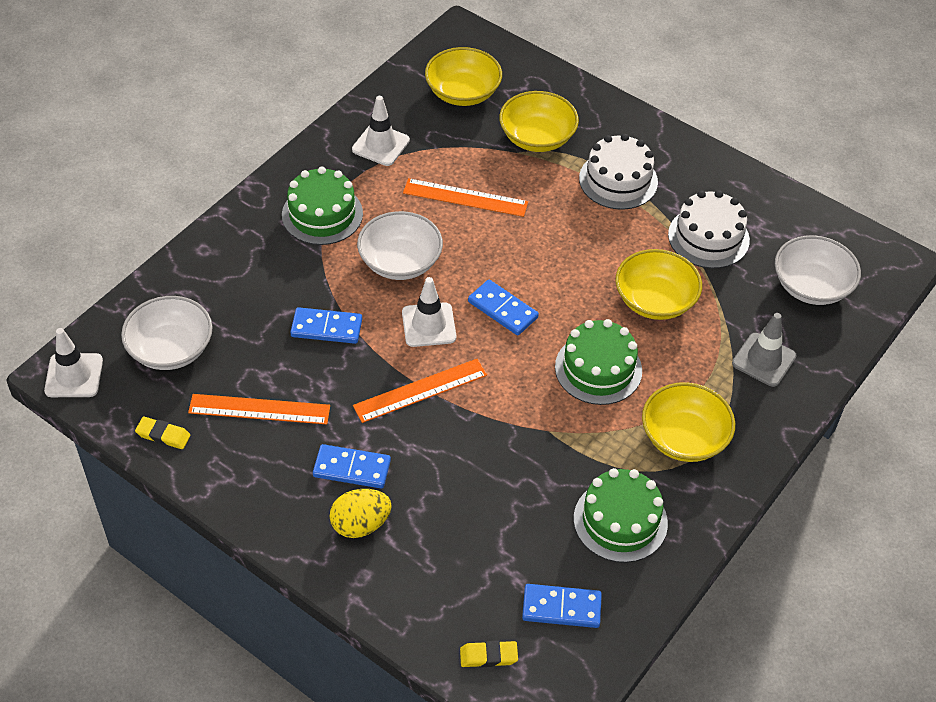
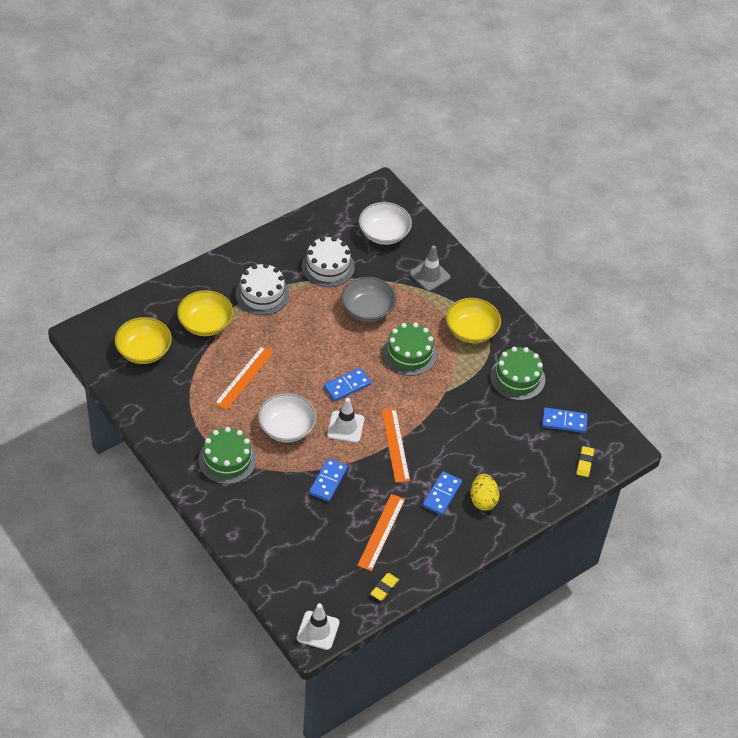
camera: 75 degrees left, 0 degrees up
(171, 348) = (314, 570): white bowl -> none
(380, 145) = (175, 410): white traffic cone -> none
(561, 607) = (564, 421): blue domino -> blue domino turned 75 degrees clockwise
(655, 300) = (367, 309): yellow bowl -> grey bowl

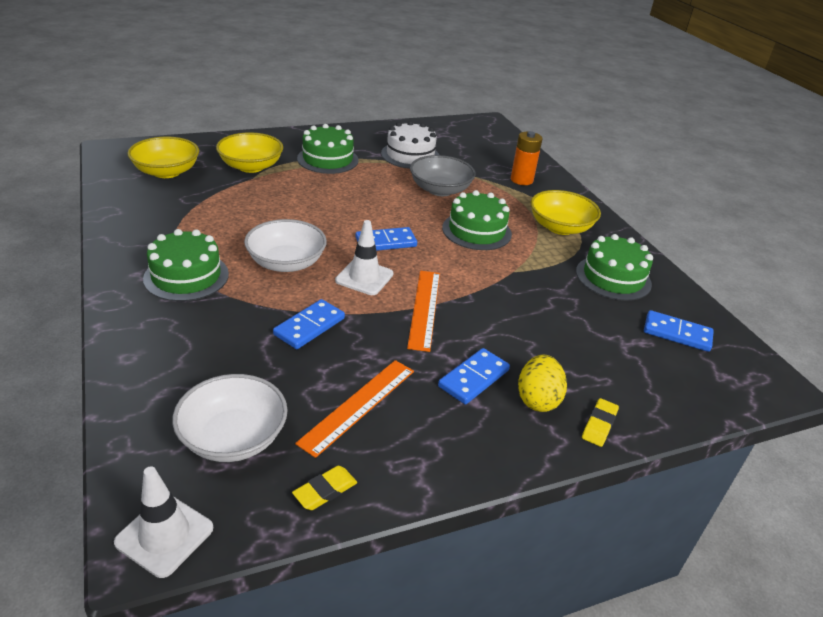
camera: 15 degrees right, 15 degrees down
(244, 377) = (264, 212): orange ruler -> none
(262, 294) = (328, 159): white cake -> green cake
(384, 233) = (481, 146): white bowl -> white bowl (233, 437)
(430, 275) = (521, 180): grey traffic cone -> orange battery
(584, 463) = (708, 387): yellow eraser -> yellow eraser (599, 425)

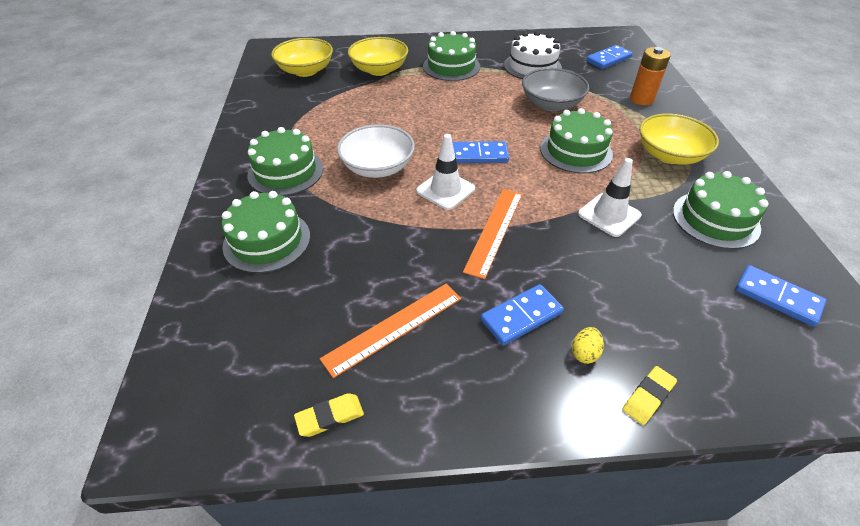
camera: 20 degrees right, 10 degrees up
(164, 535) = (171, 433): white traffic cone -> white traffic cone (609, 215)
(193, 345) = (267, 241): none -> green cake
(233, 437) = (267, 342): white bowl -> none
(309, 326) = (376, 235): blue domino -> blue domino (608, 59)
(537, 399) = (584, 353): yellow egg -> yellow egg, size x0.57

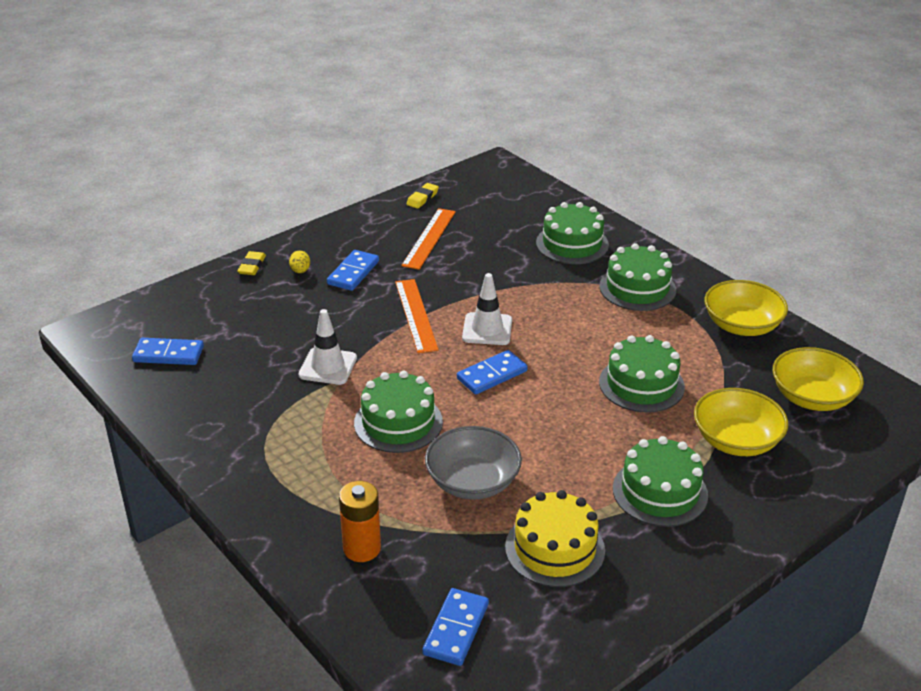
camera: 145 degrees right, 10 degrees down
(377, 167) = (568, 323): white bowl -> none
(532, 66) = (555, 548): white cake -> yellow cake
(669, 155) = (293, 462): yellow bowl -> yellow bowl (741, 325)
(715, 219) = (227, 402): green cake -> green cake (641, 384)

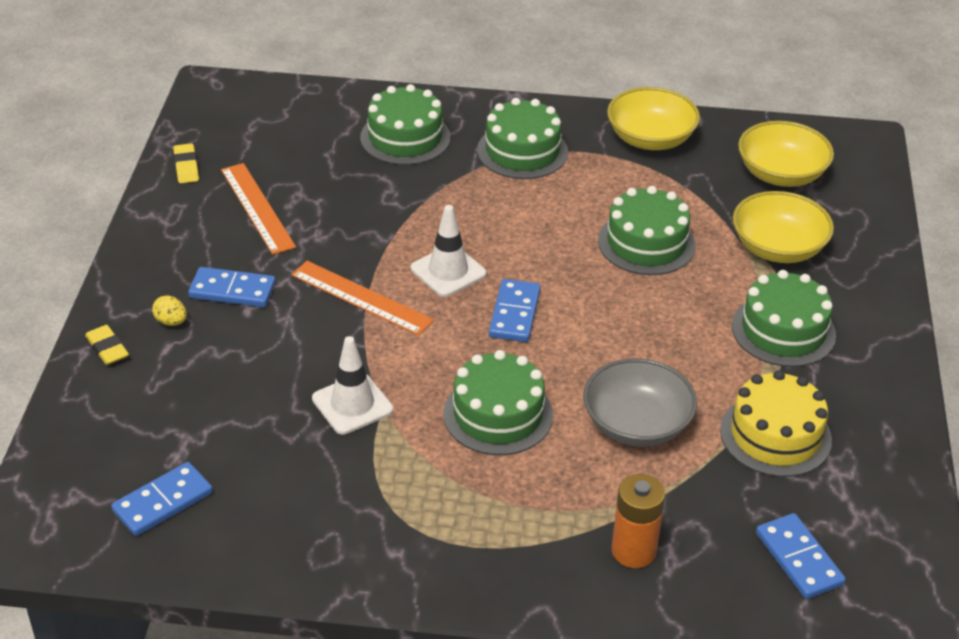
camera: 45 degrees left, 5 degrees up
(353, 273) = (232, 290): blue domino -> blue domino turned 60 degrees counterclockwise

